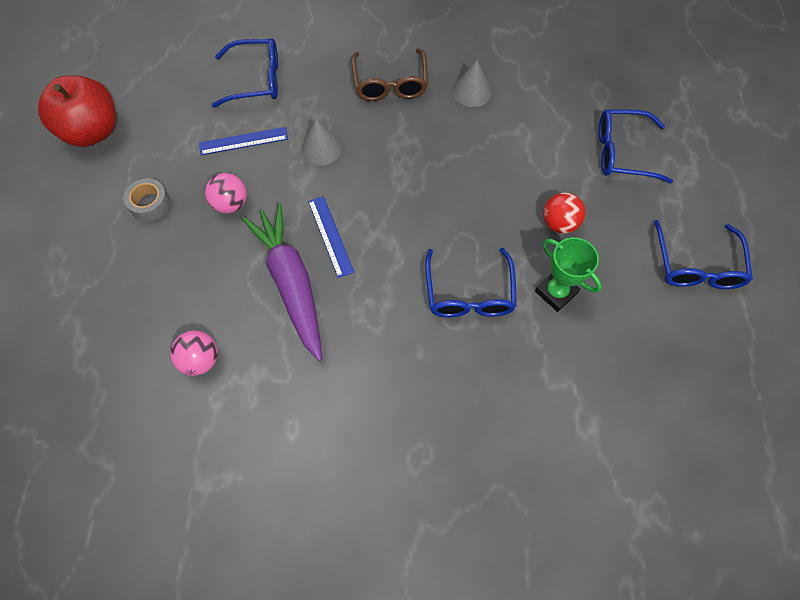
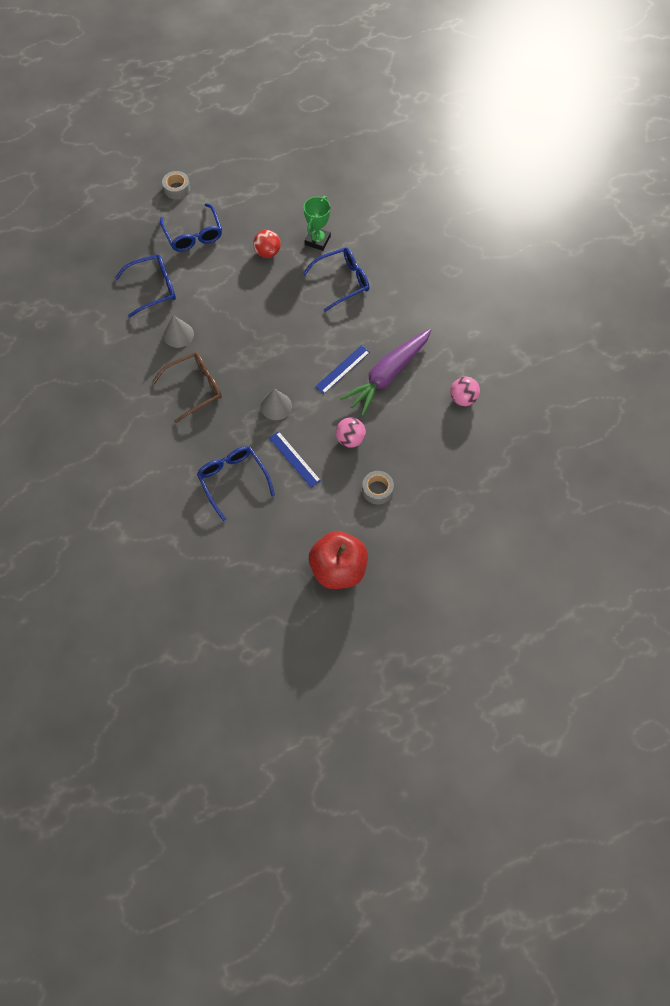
camera: 115 degrees left, 0 degrees up
(696, 265) = (263, 181): blue glasses -> blue glasses (153, 288)
(712, 160) = (177, 189): none -> grey tape

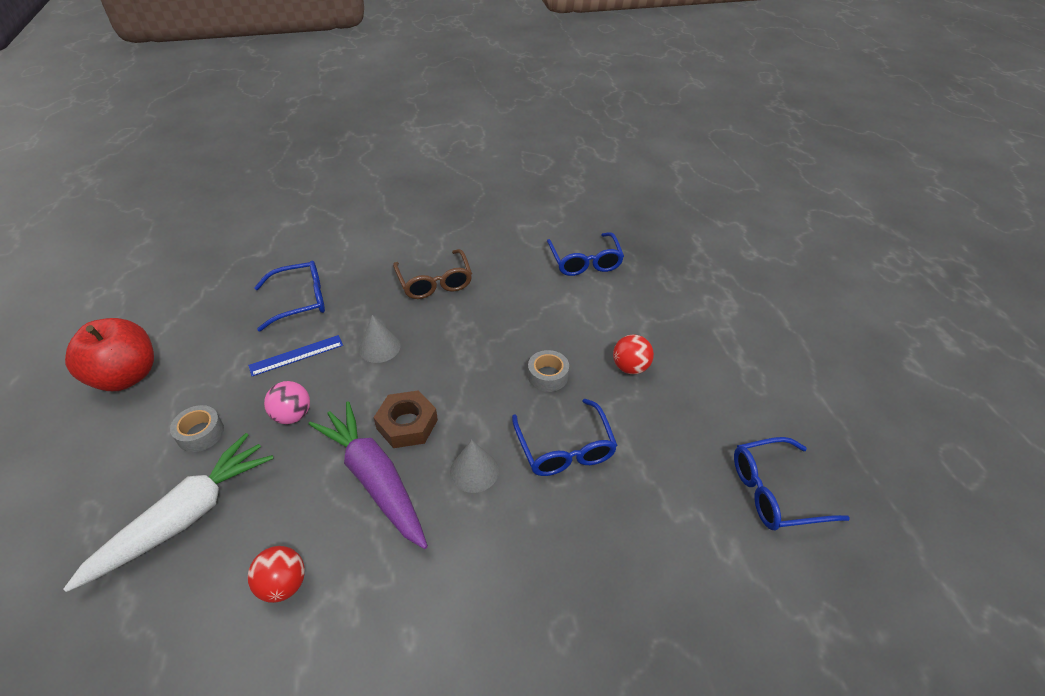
camera: 100 degrees right, 20 degrees down
(177, 189) = (744, 291): grey tape -> grey tape (548, 376)
(178, 334) = (513, 275): grey cone -> grey cone (474, 471)
(193, 235) = (665, 299): blue glasses -> blue glasses (775, 492)
(317, 240) = (649, 428): green trophy -> none
(342, 369) = (407, 424): blue ruler -> brown nut
(438, 468) = (184, 518): none -> white carrot
(463, 398) = (283, 585): pink ball -> red ball

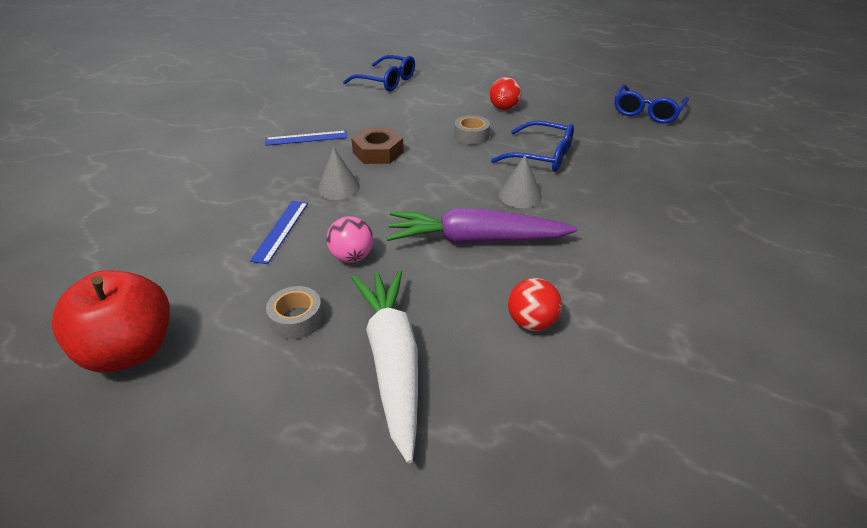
camera: 50 degrees left, 5 degrees down
(300, 301) = (213, 205): blue glasses -> none
(407, 424) = (439, 205): brown nut -> brown nut (378, 152)
(434, 282) = (306, 138): brown glasses -> blue ruler

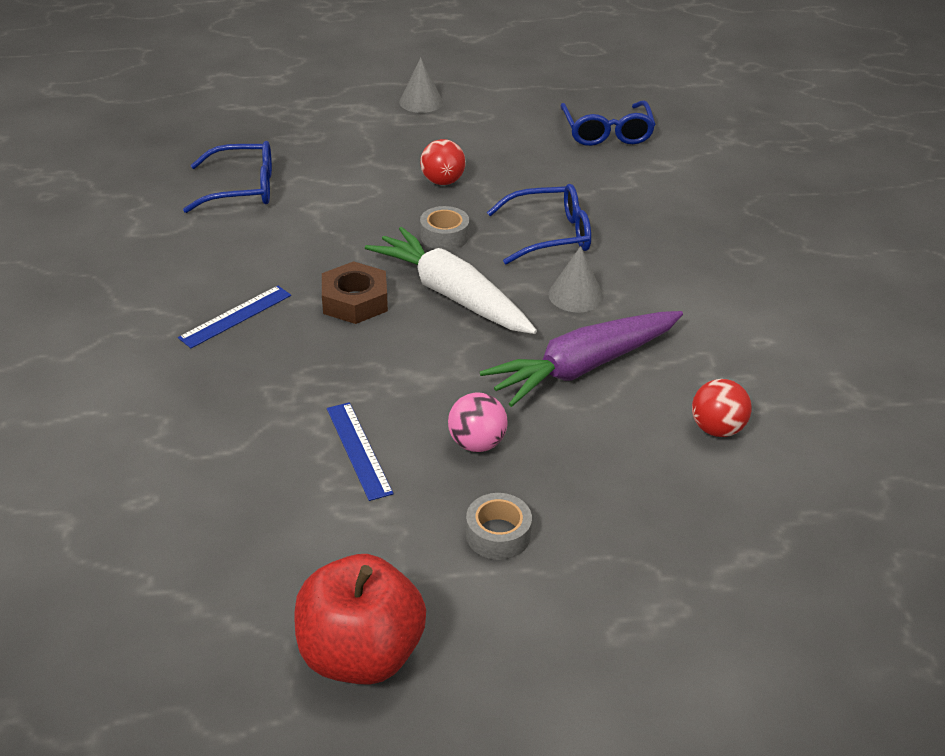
camera: 35 degrees left, 0 degrees up
(338, 188) = (362, 368): grey cone -> grey cone (421, 102)
(392, 361) = (635, 526): white carrot -> white carrot (452, 295)

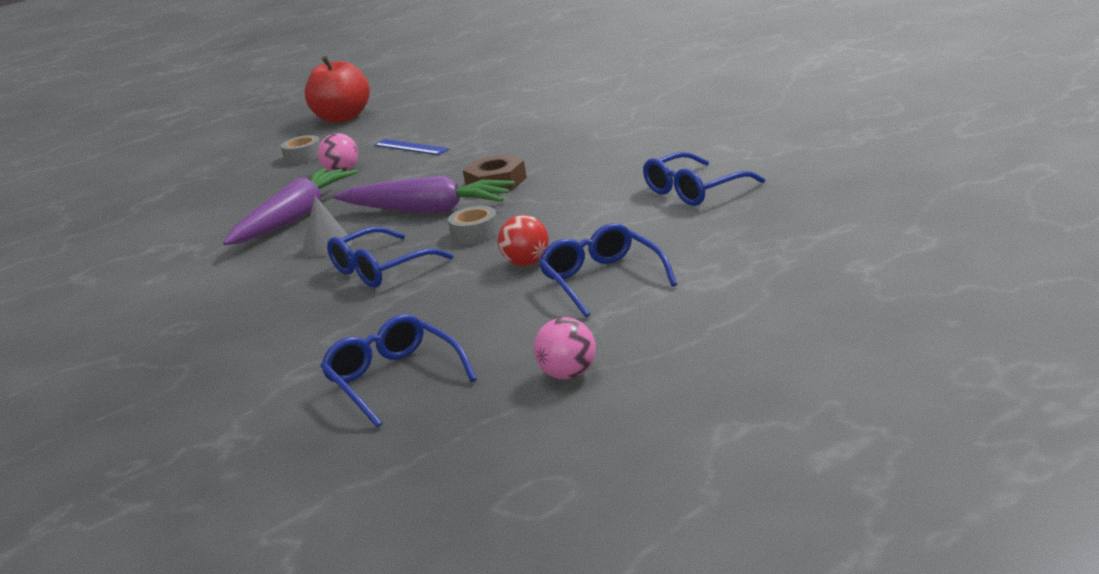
camera: 155 degrees right, 15 degrees down
(236, 316) = (566, 150): blue ruler -> none
(415, 141) = (602, 280): none -> blue glasses
(421, 102) = (658, 316): grey cone -> none
(452, 295) = (427, 210): white carrot -> purple carrot
(509, 92) = (568, 374): none -> pink ball
(717, 429) = (184, 228): red ball -> none

